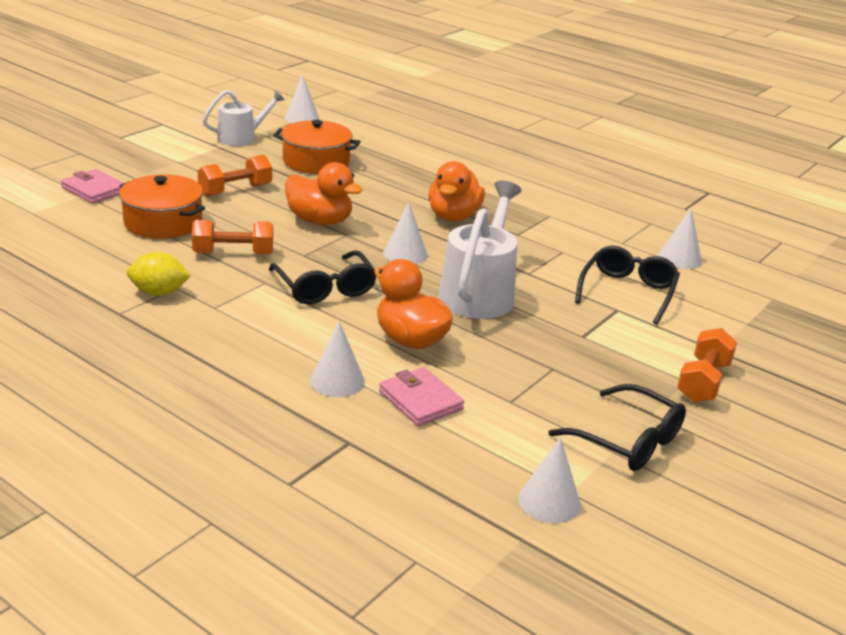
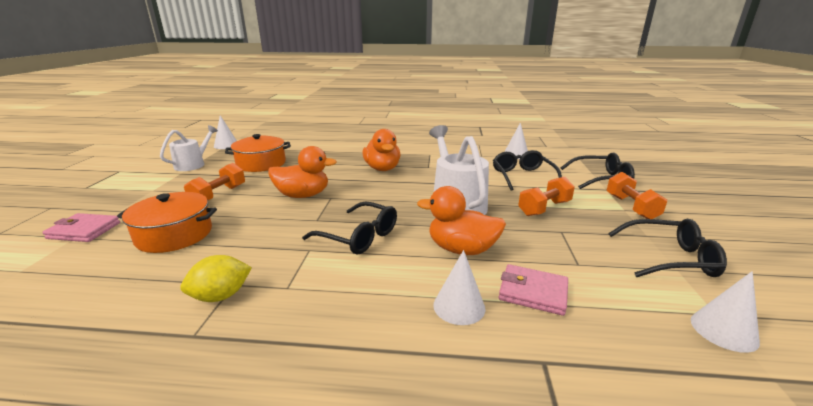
camera: 30 degrees left, 5 degrees down
(233, 253) = (260, 238): orange dumbbell -> orange dumbbell (544, 208)
(405, 254) = (382, 197): white cone -> none
(741, 336) = (601, 179): none -> black glasses

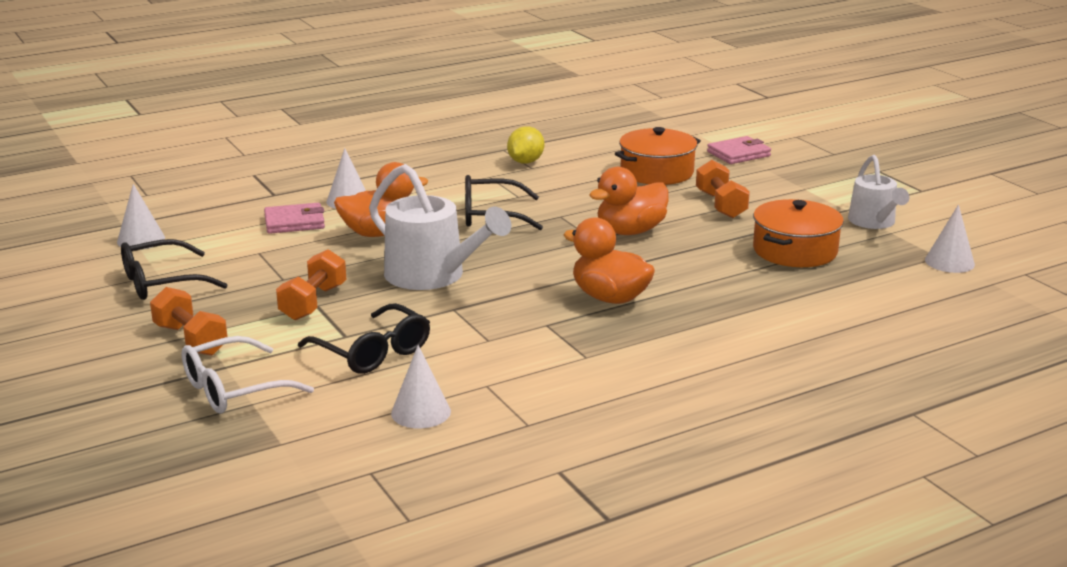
camera: 145 degrees right, 0 degrees up
(601, 179) = (234, 389): black glasses -> white glasses

